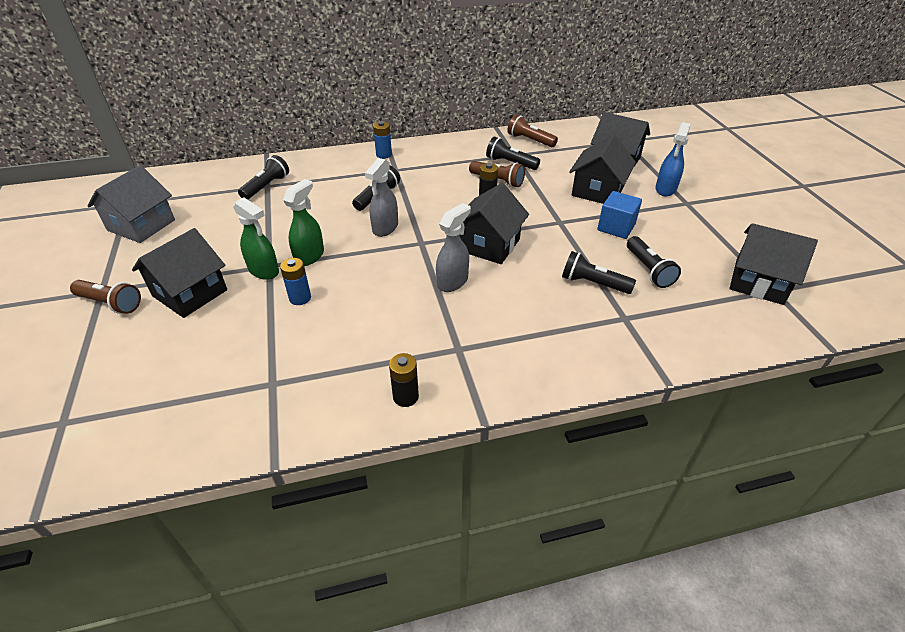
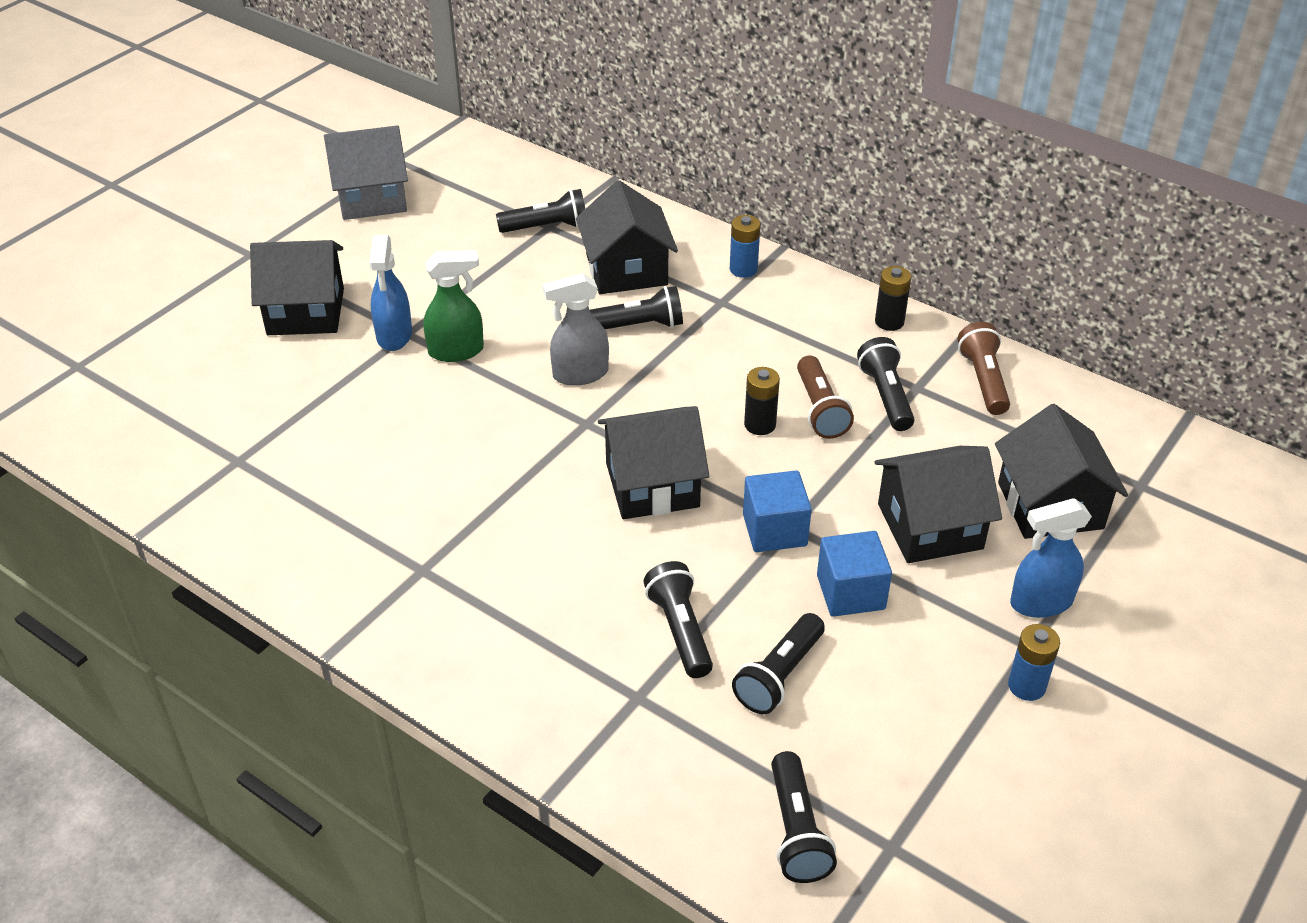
camera: 50 degrees right, 0 degrees up
(111, 303) = (239, 274): brown flashlight -> none
(264, 271) = (394, 336): green spray bottle -> blue spray bottle
(300, 298) = (379, 393): blue battery -> blue battery (1026, 686)
(405, 397) = (308, 570): black battery -> black battery (889, 322)
(452, 282) = (538, 495): grey spray bottle -> none
(557, 227) = (774, 530): none -> blue cube
(747, 312) = (796, 831): none -> black flashlight
(759, 282) = (894, 820): black house -> black house (626, 270)

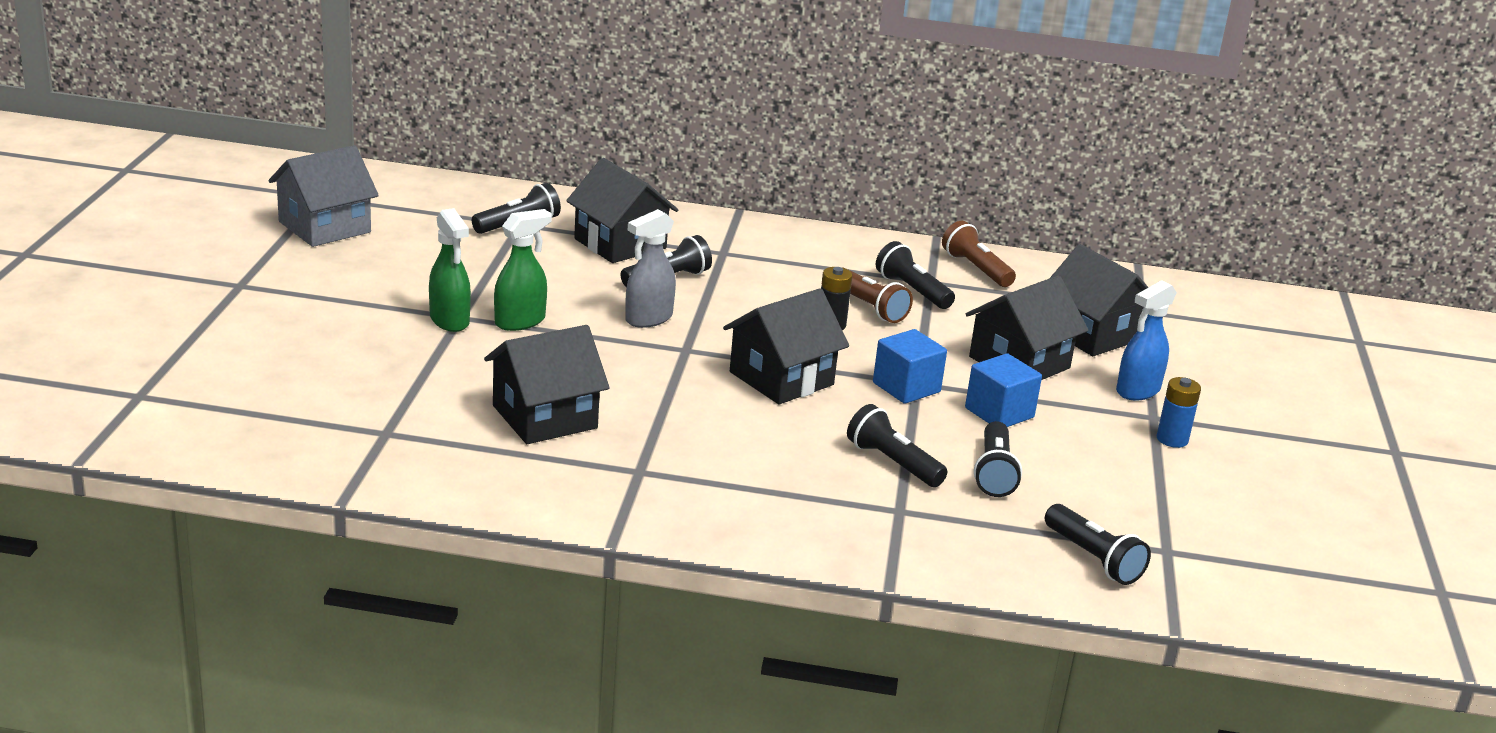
camera: 30 degrees left, 15 degrees down
(305, 311) = (343, 317): black house -> black house (544, 417)
(394, 336) = (450, 320): blue spray bottle -> green spray bottle
(743, 269) = (721, 229): blue battery -> none
(889, 322) = (871, 244): black battery -> none

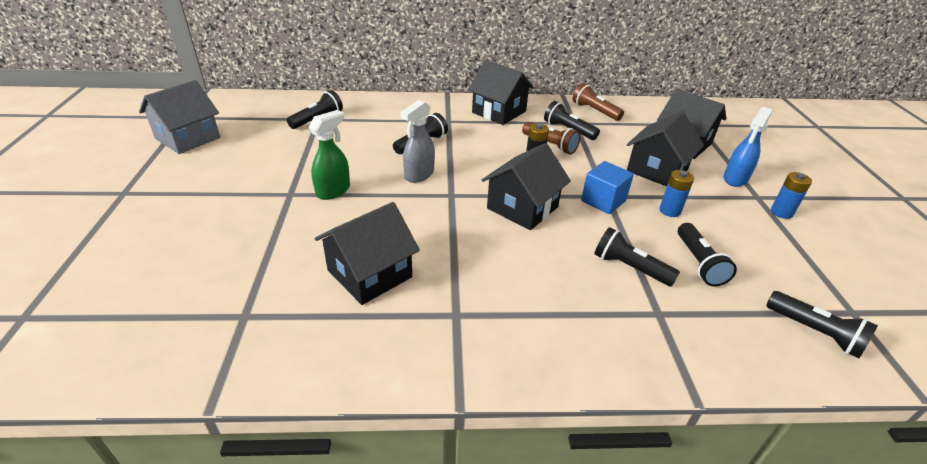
camera: 10 degrees left, 10 degrees up
(450, 320) = (283, 198): green spray bottle -> none
(620, 243) = (384, 123): black house -> black house (499, 112)
(999, 413) = (670, 211): blue cube -> blue battery

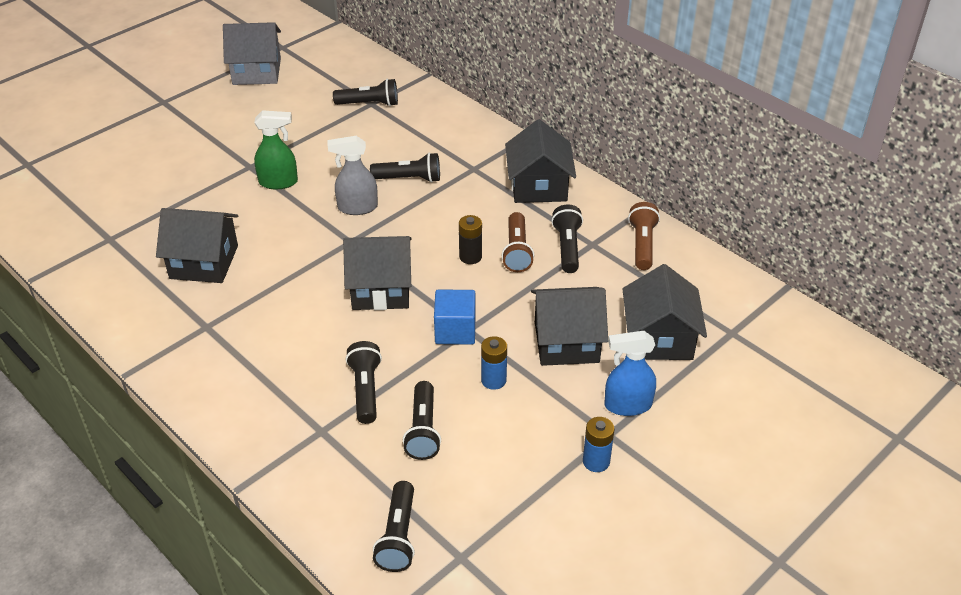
camera: 50 degrees right, 5 degrees up
(699, 263) = (423, 430): black flashlight -> black flashlight turned 45 degrees counterclockwise

